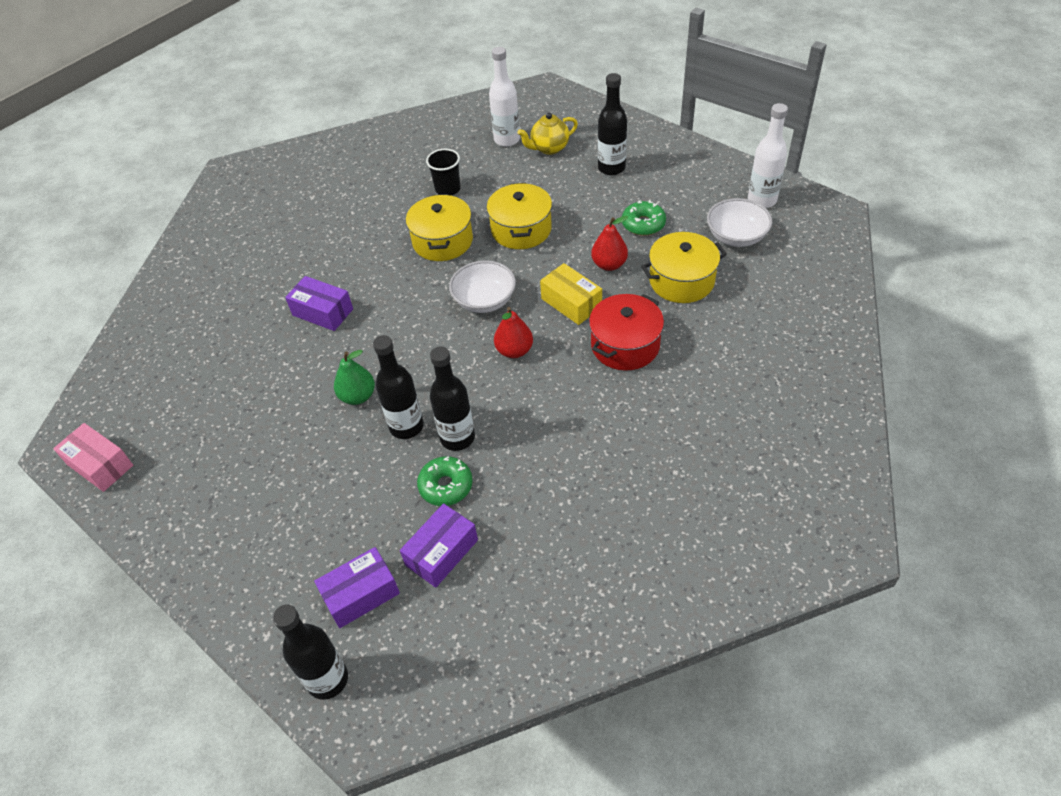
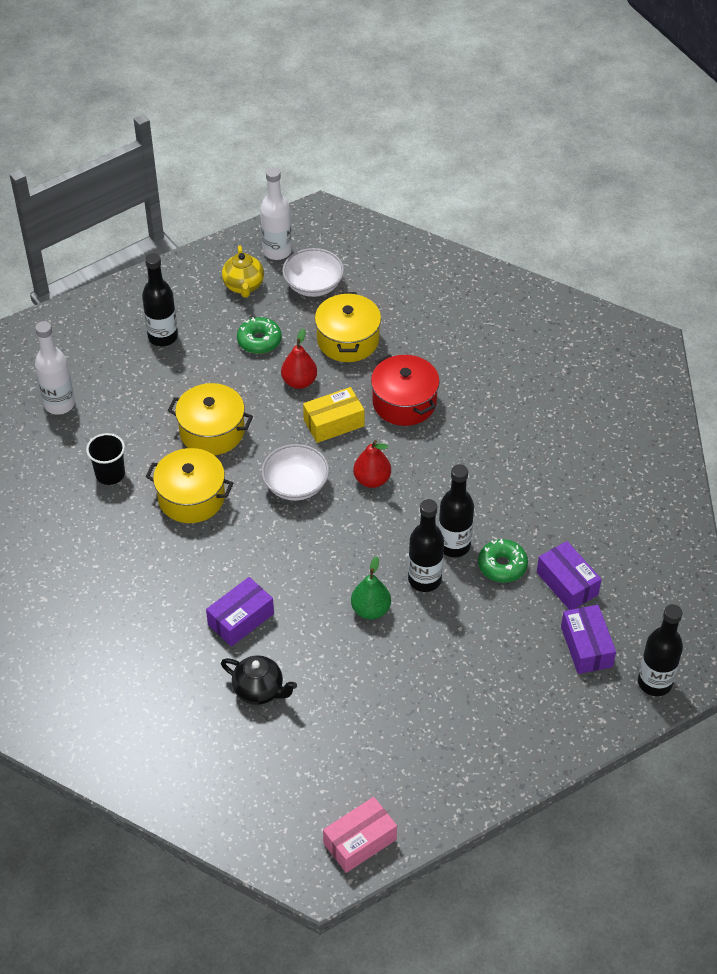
camera: 75 degrees left, 0 degrees up
(250, 347) = (259, 690): none -> black teapot
(549, 148) = (98, 374): yellow teapot -> yellow teapot (243, 286)

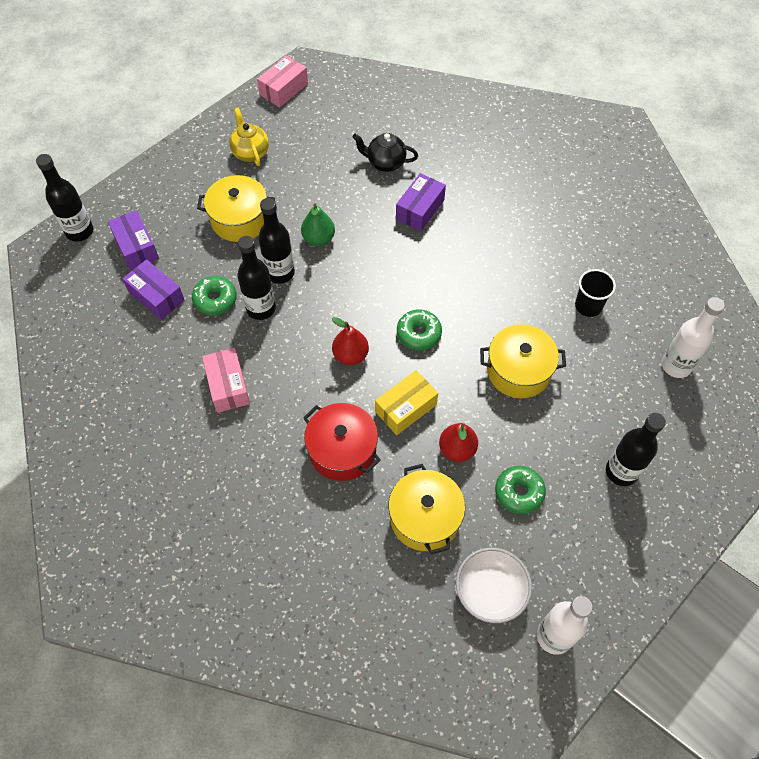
camera: 165 degrees right, 10 degrees up
(191, 497) = (506, 300): yellow pot -> yellow pot (240, 219)
(243, 286) = (569, 568): yellow teapot -> yellow teapot (250, 152)
(296, 485) = (419, 334): white bowl -> green donut
(502, 478) = (228, 386): none -> pink box

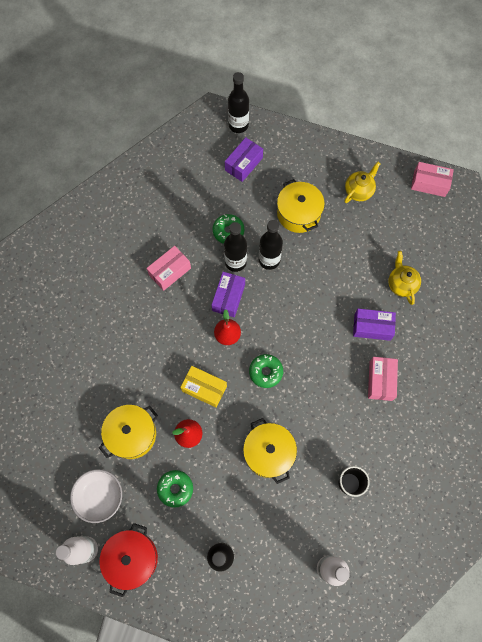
camera: 65 degrees right, 10 degrees up
(156, 296) = (213, 196): purple box -> purple box (228, 297)
(318, 238) = (310, 271): green pear -> none
(342, 450) = (156, 362): red pot -> red pot (132, 558)
(385, 163) = (401, 284): black teapot -> yellow teapot
(485, 228) = (380, 381): none -> pink box

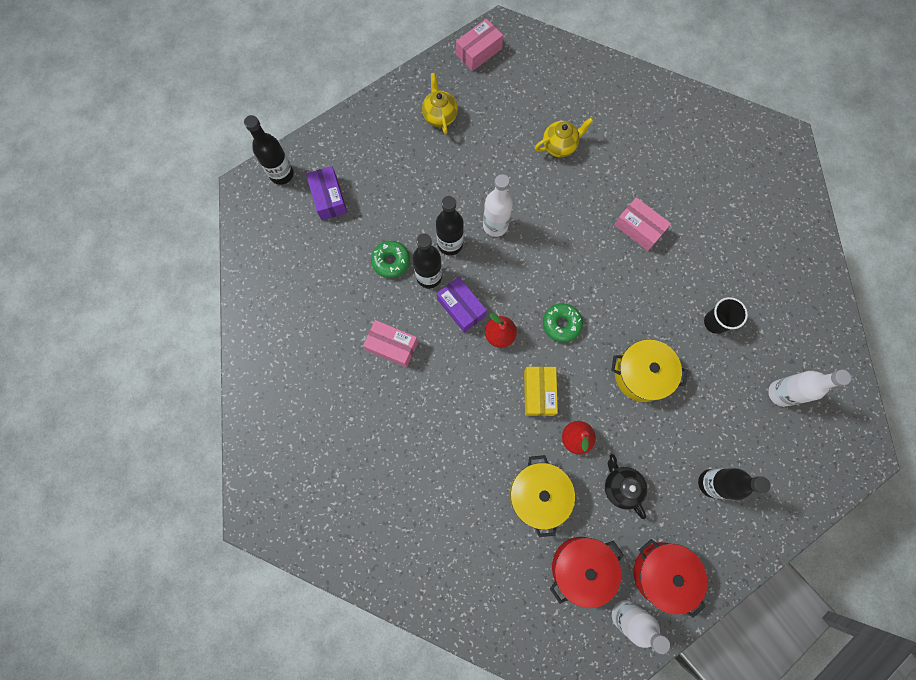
camera: 55 degrees left, 5 degrees up
(100, 496) = (581, 567): white bowl -> red pot
(170, 271) = (392, 346): pink box -> pink box turned 60 degrees counterclockwise
(175, 489) = (620, 486): green donut -> black teapot
(204, 388) = (539, 393): yellow box -> yellow box turned 60 degrees counterclockwise
(298, 213) = (421, 184): yellow pot -> none
(305, 280) = (495, 225): none -> white bottle
(372, 327) = (583, 200): purple box -> none
(401, 284) = (559, 146): yellow teapot -> yellow teapot turned 135 degrees clockwise

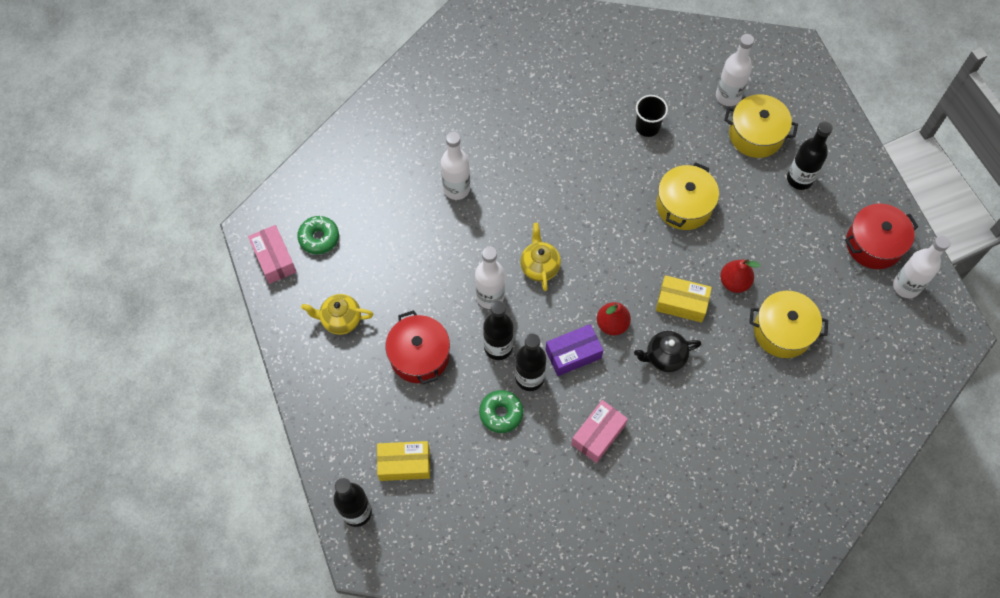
camera: 75 degrees left, 10 degrees down
(329, 198) = (404, 464): purple box -> yellow box
(559, 146) = (418, 209): yellow teapot -> yellow teapot (539, 267)
(561, 324) = (615, 263): green donut -> green donut (319, 238)
(581, 567) = (858, 312): red pot -> red pot (419, 356)
(590, 171) = (456, 189): none -> white bottle
(620, 486) = (788, 256): black teapot -> black teapot (664, 357)
(638, 228) = (533, 163): pink box -> none
(746, 429) = (756, 135): none -> yellow pot

